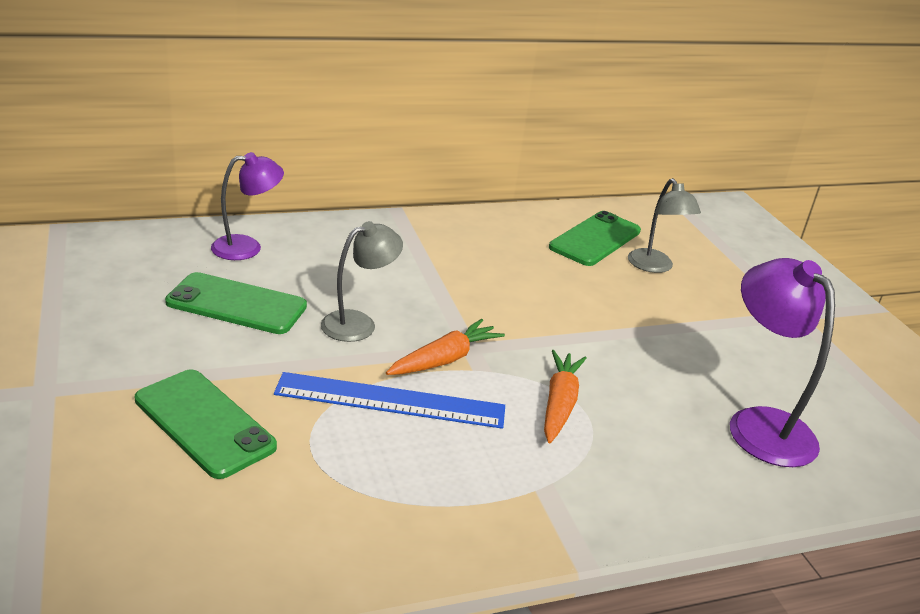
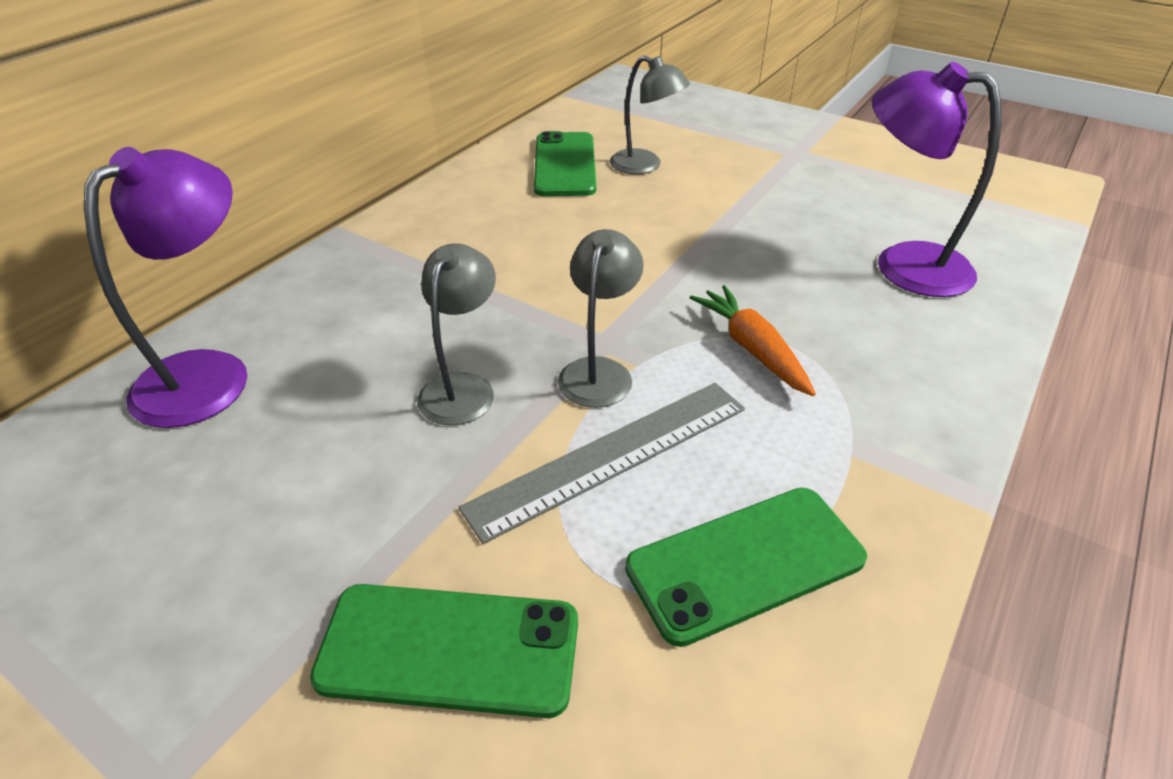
camera: 35 degrees left, 10 degrees up
(236, 304) = (289, 457): green phone -> green phone (745, 563)
(247, 247) = (210, 373): purple lamp -> purple lamp, size x1.50
(390, 401) = (610, 456): blue ruler -> grey ruler
(444, 359) = (599, 371): orange carrot -> grey lamp

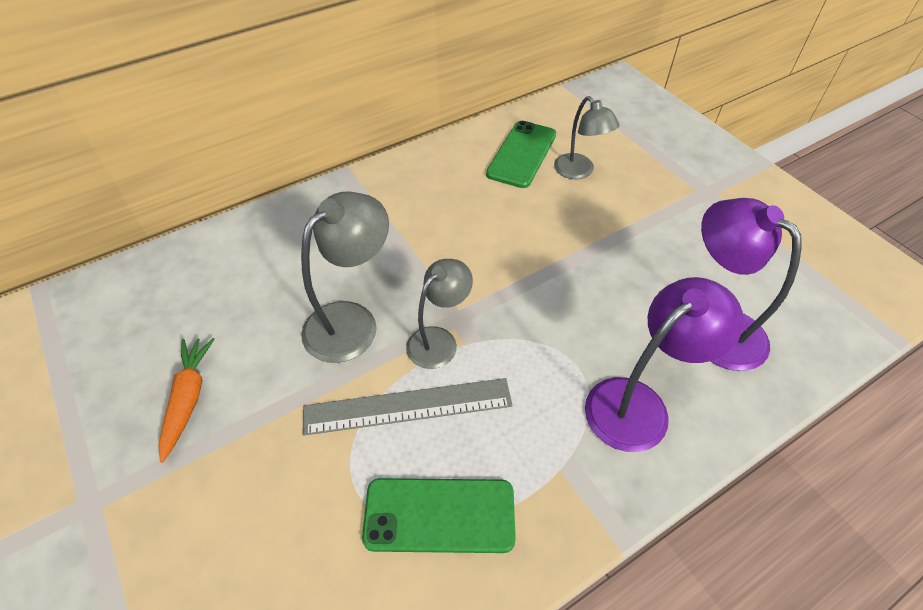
camera: 25 degrees right, 10 degrees up
(210, 373) = (224, 258): purple lamp -> purple lamp (639, 404)
(449, 649) = (251, 493): green phone -> none
(462, 387) = (352, 321): grey lamp -> grey lamp, size x1.50
(752, 349) = (550, 360): orange carrot -> orange carrot (188, 399)

